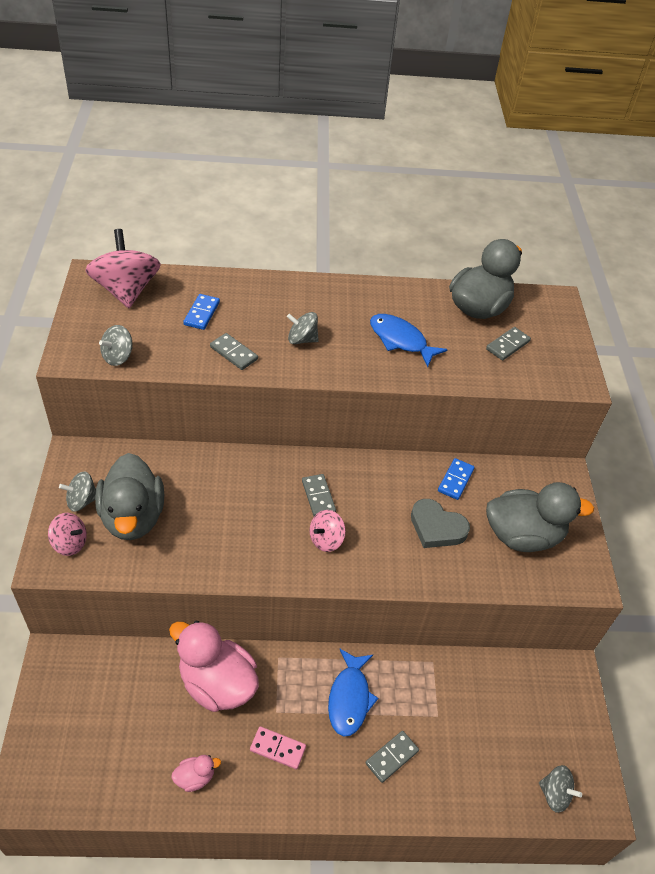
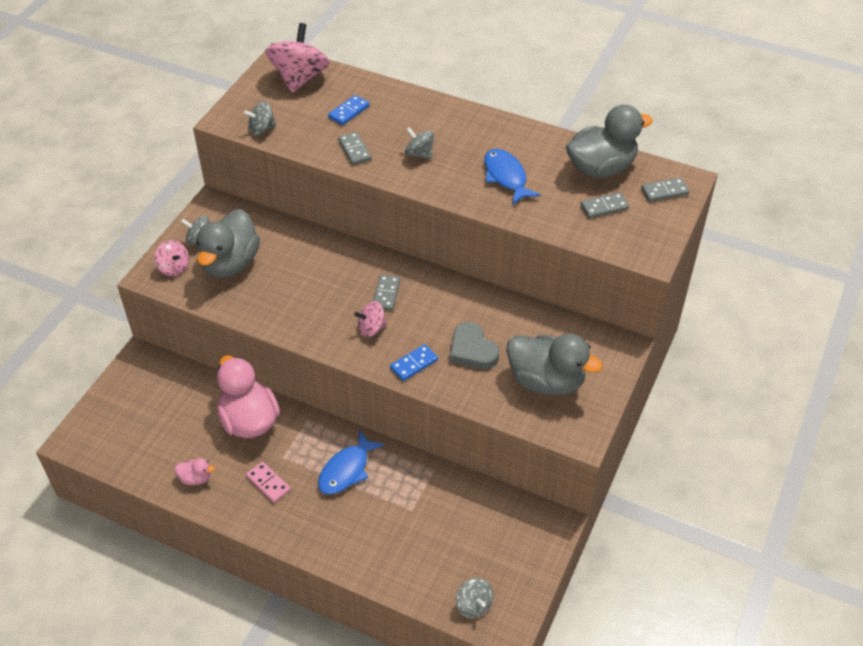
camera: 30 degrees right, 0 degrees up
(391, 757) = (354, 524): grey domino -> grey domino (664, 191)
(455, 480) = (516, 318): blue domino -> blue domino (414, 364)

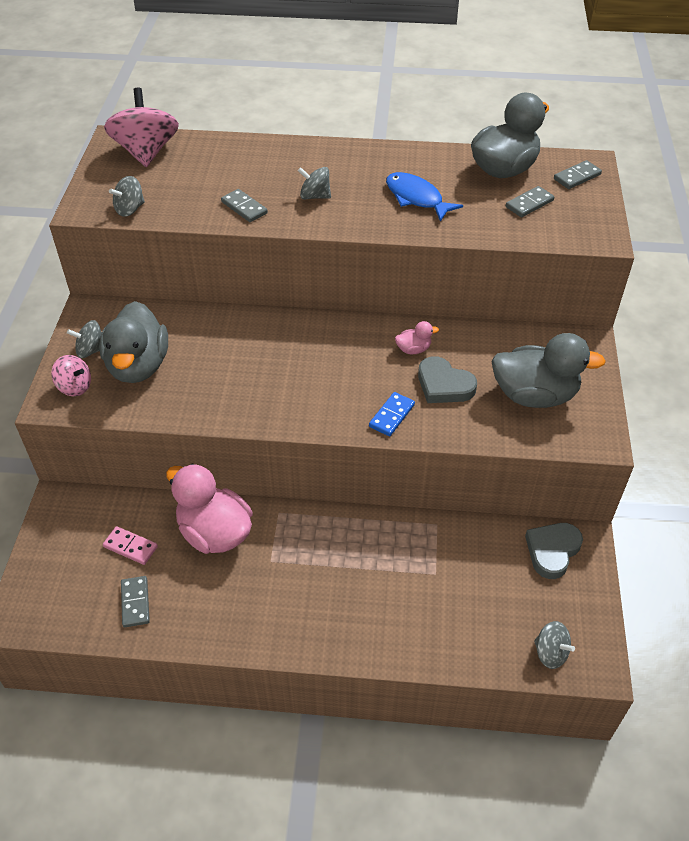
camera: 20 degrees left, 0 degrees up
(196, 478) = (183, 614): pink duck -> pink duck (413, 349)
(268, 483) = (268, 594): pink domino -> pink domino (130, 547)
(346, 470) = (346, 553): blue fish -> none
(349, 111) = (217, 172): blue domino -> none
(371, 328) = (328, 392): pink spinning top -> none
(386, 294) = (325, 353): grey domino -> grey domino (135, 602)
(521, 523) = (552, 551): none -> grey heart

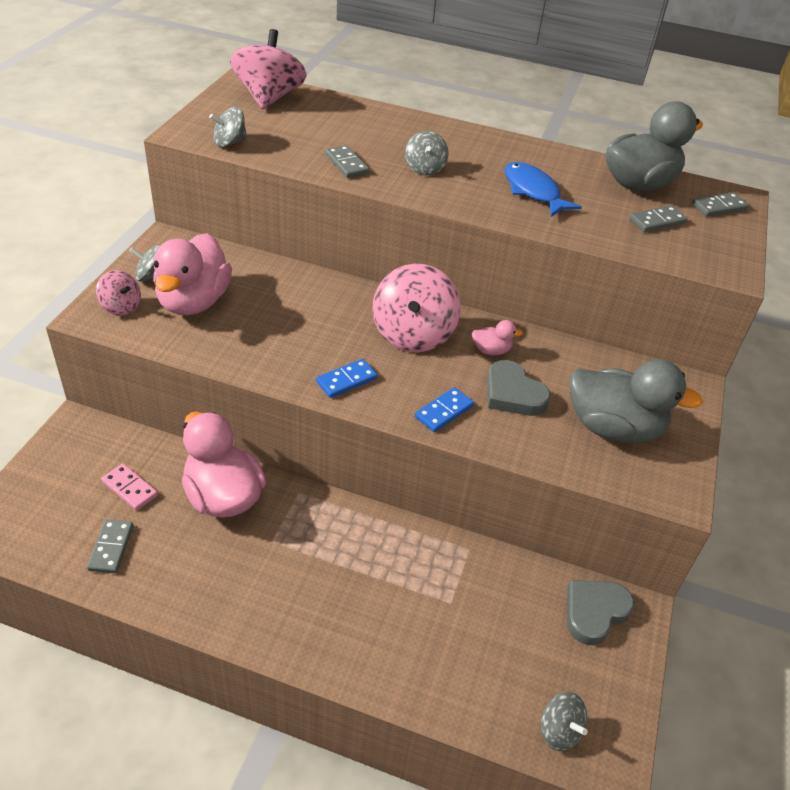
camera: 10 degrees right, 5 degrees down
(138, 366) = (193, 302): grey duck -> pink duck
(300, 407) = (346, 380): none -> blue domino
(315, 196) = (425, 168): grey spinning top -> grey spinning top turned 120 degrees counterclockwise
(342, 350) = (413, 334): none -> pink spinning top

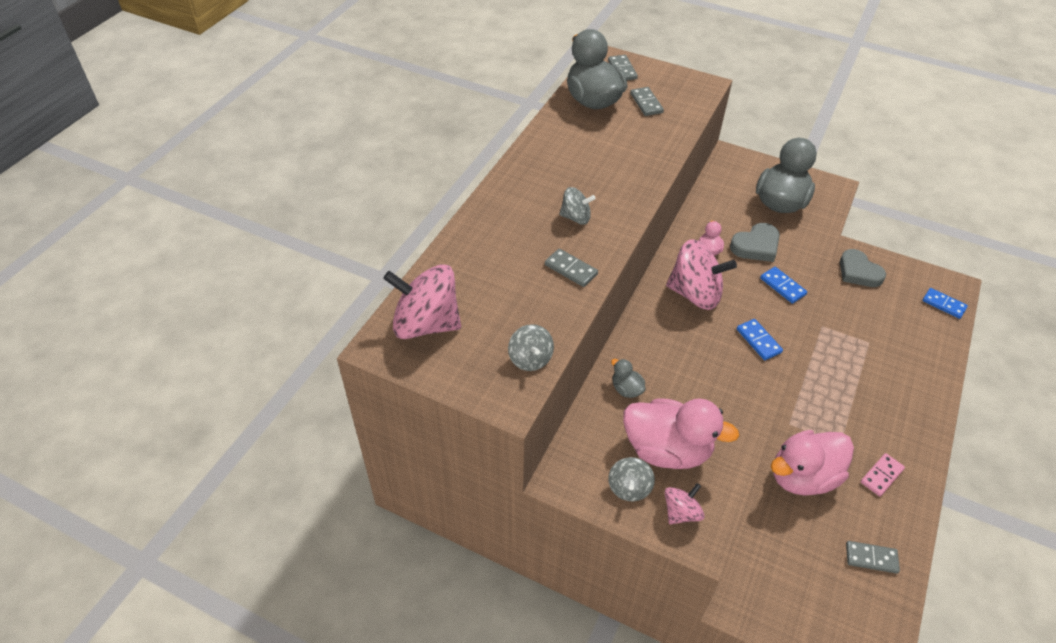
camera: 80 degrees left, 5 degrees up
(129, 489) = (807, 549): pink domino -> pink domino (881, 476)
(268, 279) = (626, 389): none -> grey duck
(346, 164) = (570, 269): grey domino -> grey domino turned 60 degrees clockwise
(533, 191) = (609, 158): blue fish -> none
(559, 730) = (943, 304): grey spinning top -> blue domino

